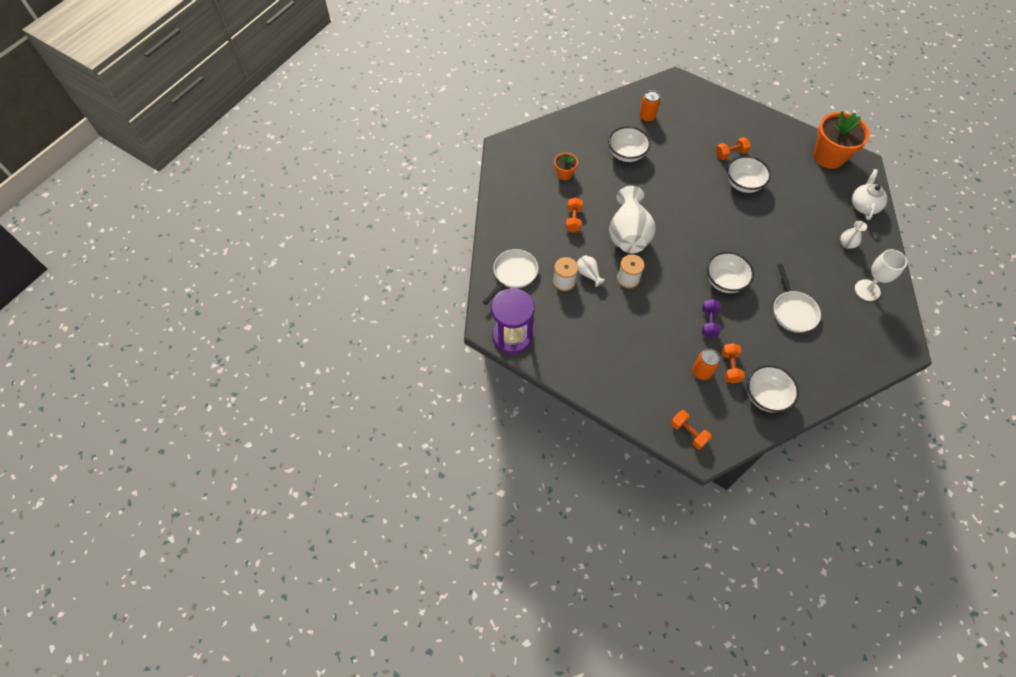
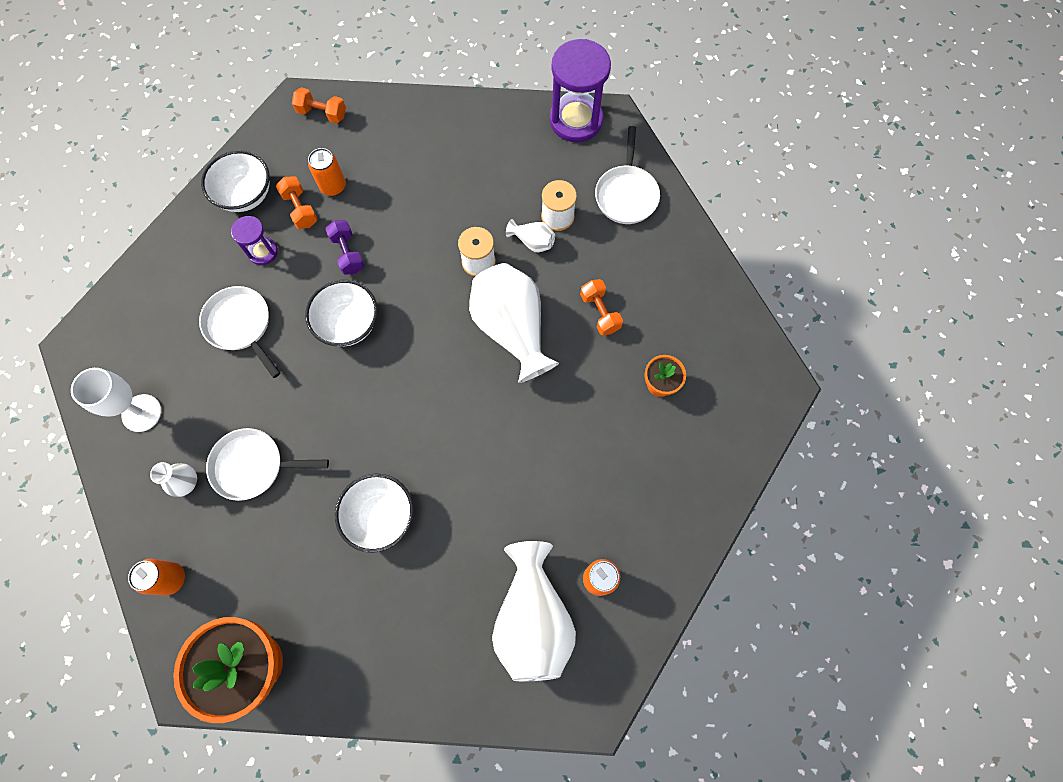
camera: 150 degrees right, 10 degrees up
(626, 154) = (590, 476): white bowl -> none
(686, 117) = (532, 617): none -> white vase
(730, 154) = (423, 573): orange dumbbell -> none
(765, 350) = (263, 252): none -> purple hourglass
(805, 235) = (253, 466): none -> white pan
(863, 205) = (171, 578): white teapot -> orange can

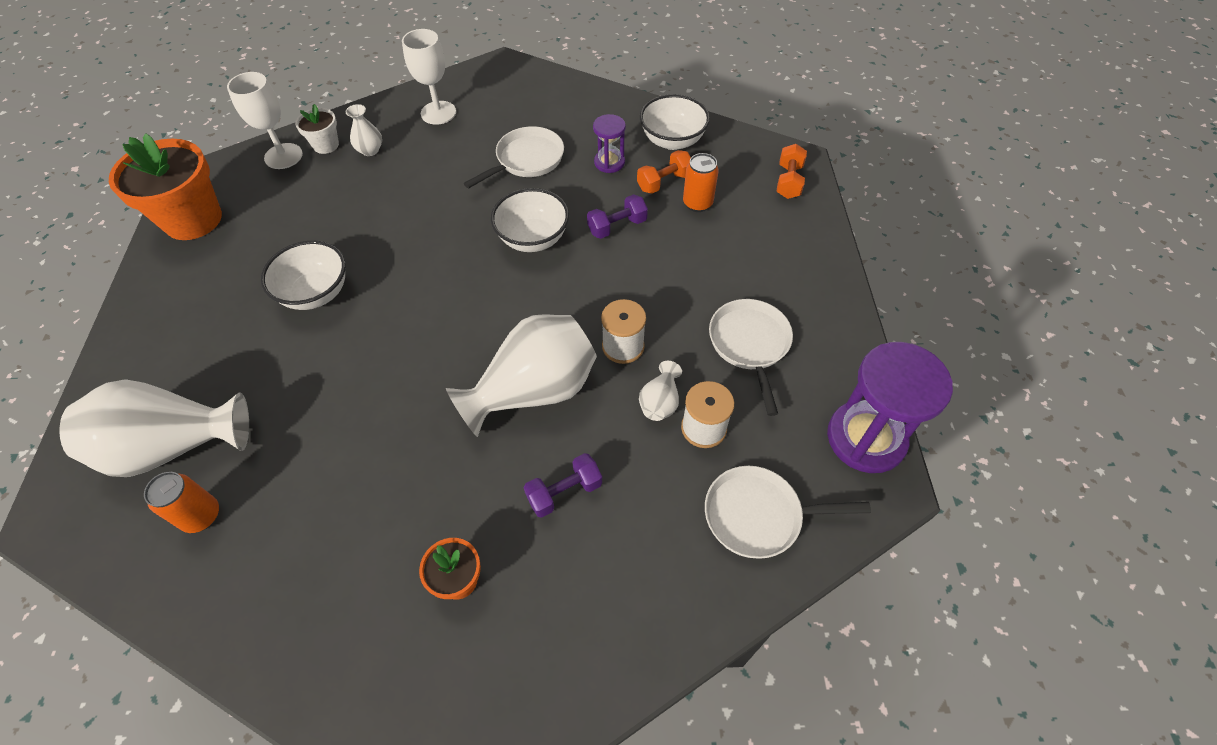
camera: 85 degrees right, 15 degrees down
(164, 532) = (326, 145): none -> white flower pot
(171, 578) = (283, 156): orange can -> white goblet
(253, 466) = (381, 191): white pan -> white pan (750, 345)
(599, 312) = (564, 492): orange dumbbell -> purple dumbbell

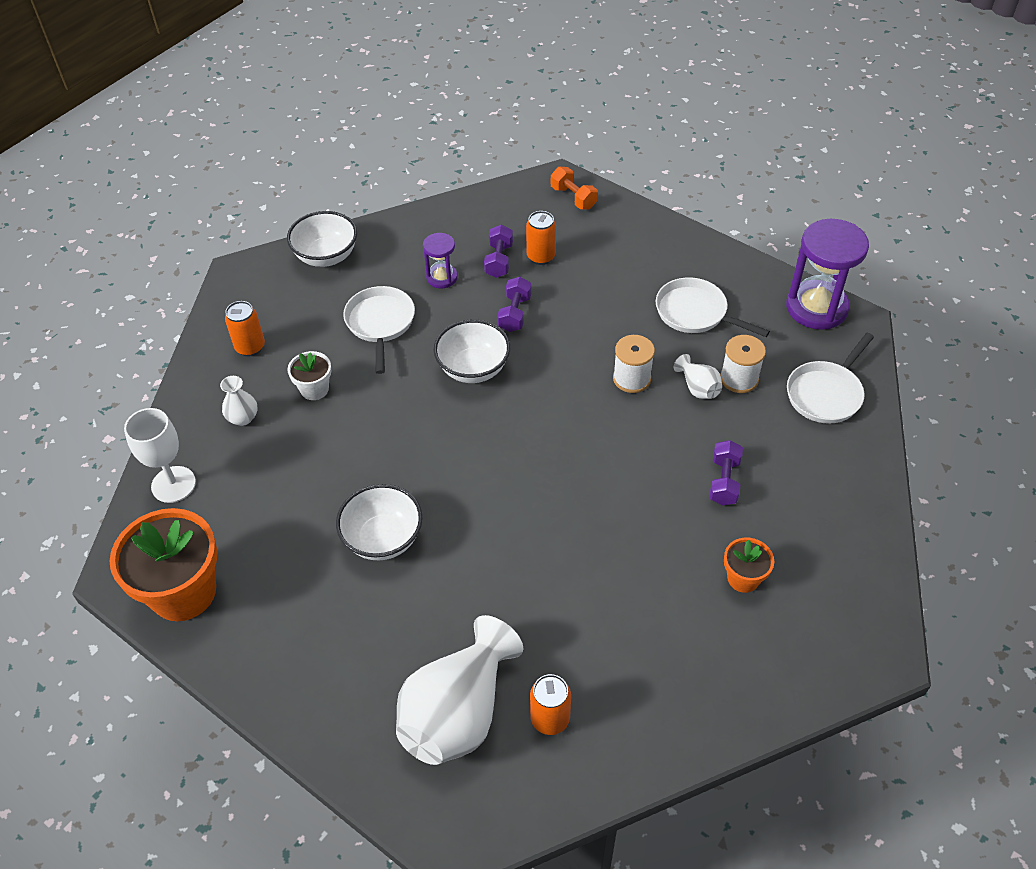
camera: 50 degrees left, 5 degrees down
(326, 145) = (196, 446): white flower pot -> white flower pot (314, 389)
(438, 113) = (250, 347): white goblet -> orange can
(534, 391) = (623, 451): white vase -> none
(664, 182) = (499, 260): orange dumbbell -> purple dumbbell
(672, 140) = (460, 229): white bowl -> white bowl (326, 256)

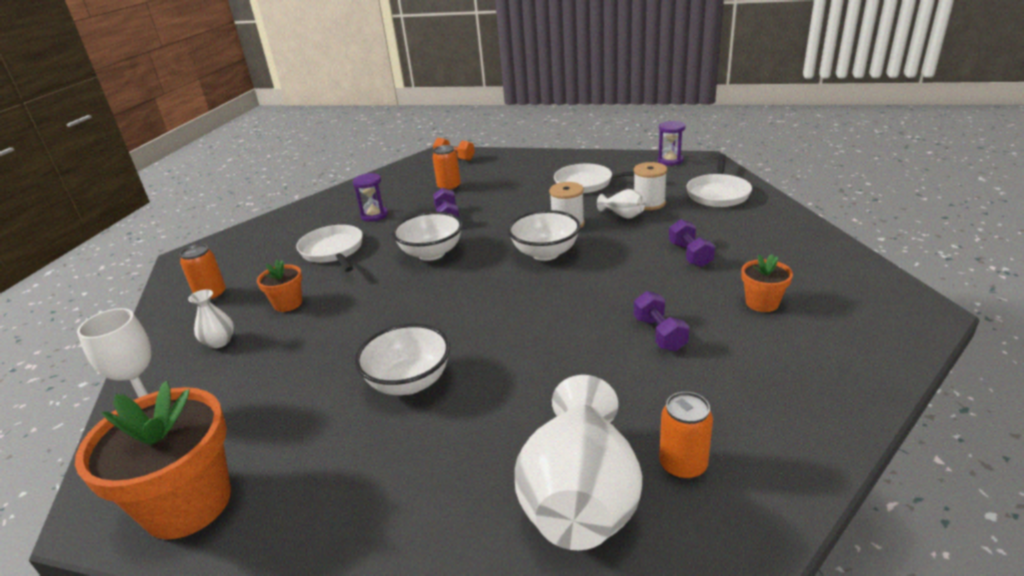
camera: 20 degrees left, 20 degrees down
(314, 389) = (288, 303): white flower pot -> orange flower pot
(326, 256) = (266, 229): white bowl -> white bowl (545, 253)
(499, 260) = (416, 197): purple dumbbell -> purple dumbbell (659, 334)
(816, 307) = (670, 161): purple hourglass -> purple hourglass, size x0.52

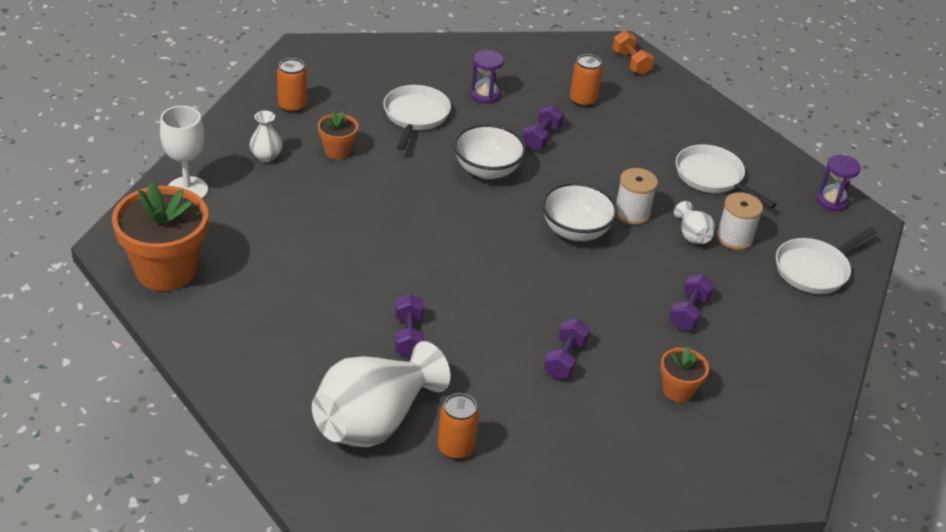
camera: 30 degrees right, 10 degrees up
(409, 382) = (356, 276): white bowl -> none
(516, 400) = (408, 336): none -> purple dumbbell

